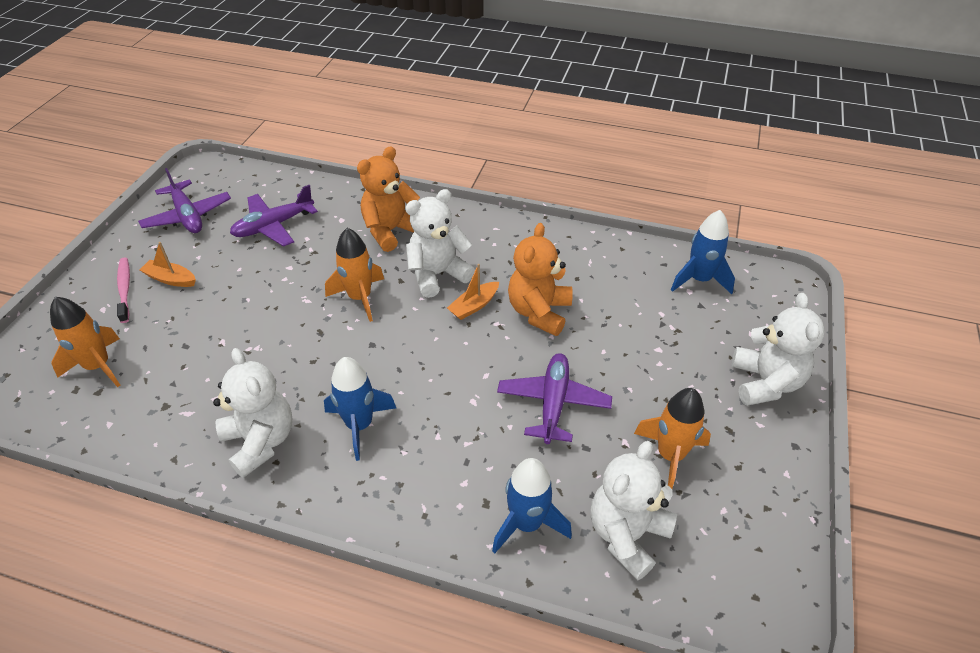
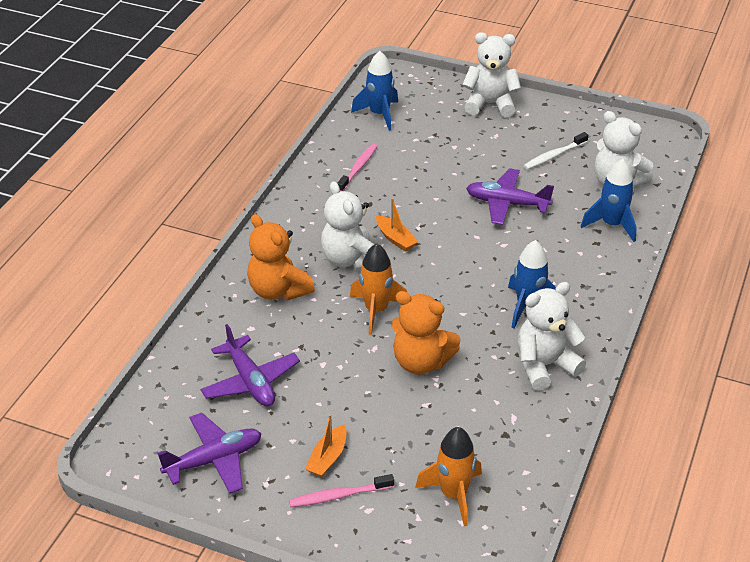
camera: 85 degrees left, 5 degrees down
(539, 312) = (407, 202): orange teddy bear -> orange teddy bear (421, 362)
(592, 270) = (358, 168): none -> pink toothbrush
(670, 455) = (554, 156): orange rocket -> white toothbrush

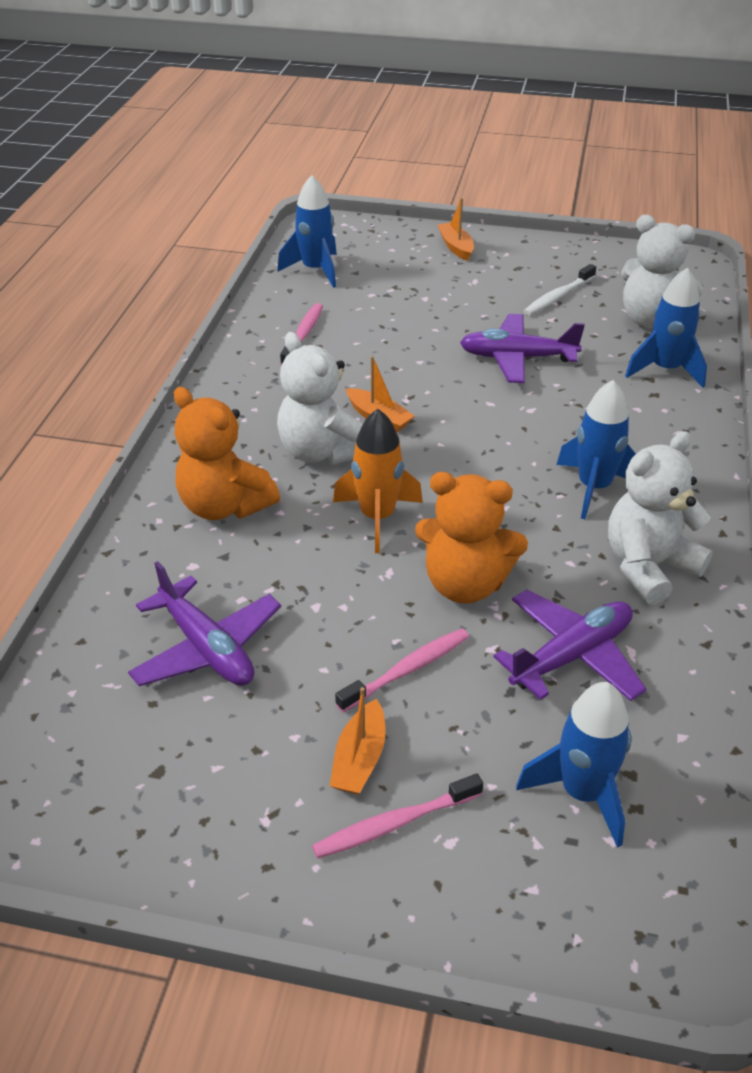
camera: 10 degrees left, 0 degrees up
(214, 460) = (168, 791): purple plane -> purple plane (571, 656)
(369, 410) = (407, 670): none -> pink toothbrush
(453, 495) = (582, 793): orange rocket -> blue rocket
(490, 104) = (456, 247): white teddy bear -> orange boat

